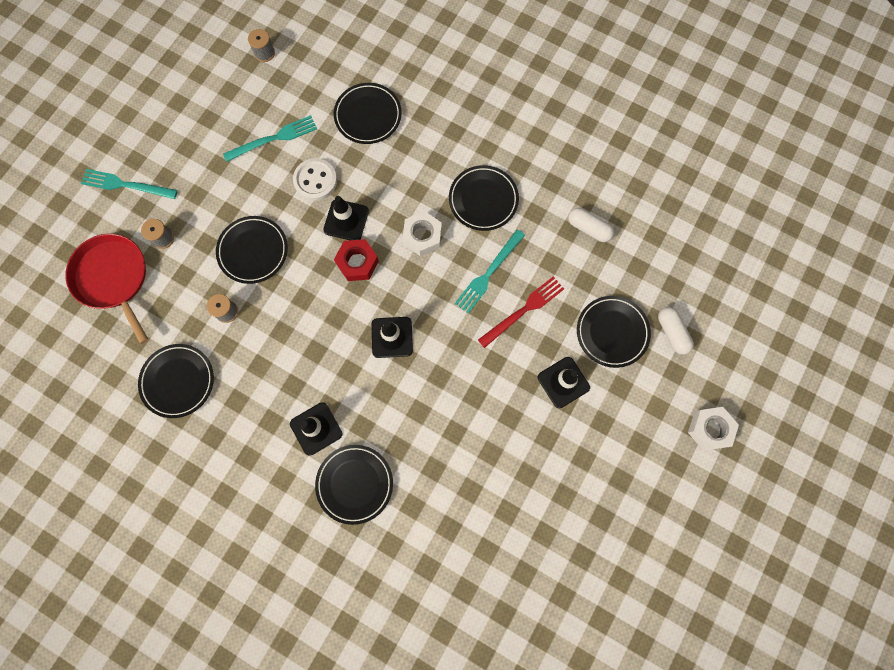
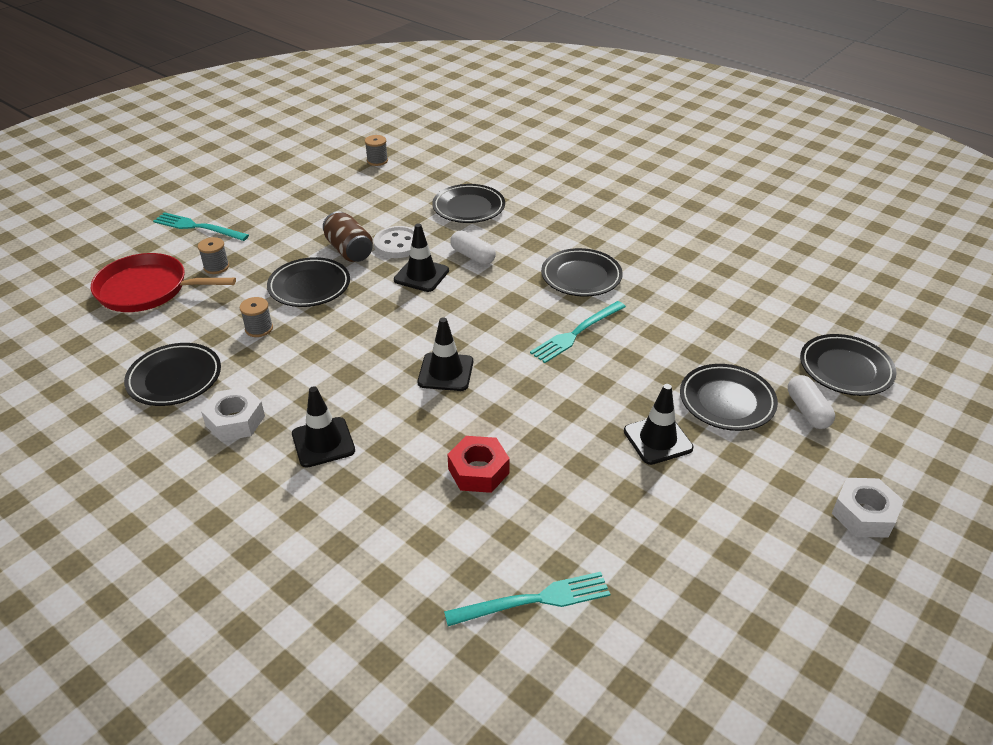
camera: 10 degrees right, 35 degrees down
(113, 278) = (147, 289): red pan -> red pan turned 60 degrees counterclockwise
(274, 139) = (364, 213): turquoise fork -> turquoise fork (534, 600)
(274, 196) = (349, 250): none -> brown can
(355, 484) = (354, 504): black plate -> black plate (845, 369)
(357, 262) = (423, 308): red nut -> red nut (478, 471)
(422, 236) = (504, 296): white nut -> white nut (235, 421)
(523, 310) = (614, 368): red fork -> none
(588, 228) = (703, 311): white capsule -> white capsule (473, 256)

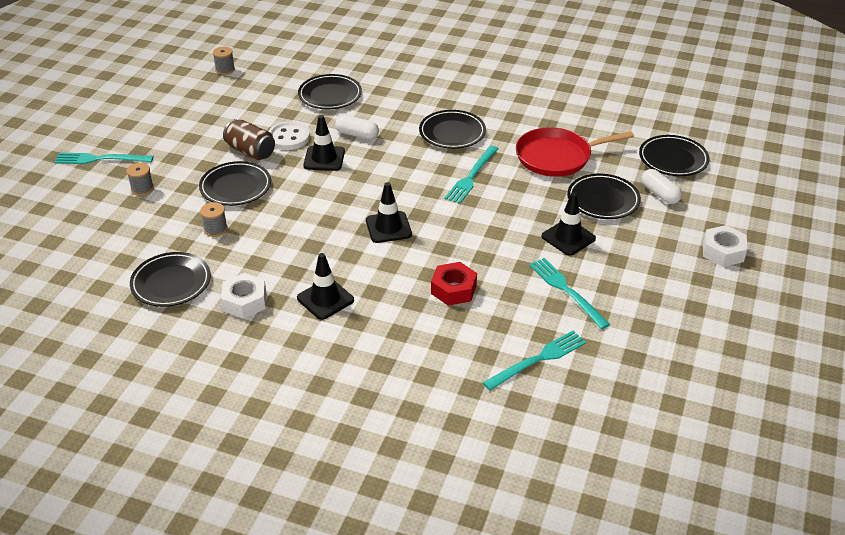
camera: 20 degrees left, 0 degrees up
(147, 289) = (93, 220): red pan -> red pan (557, 157)
(620, 512) = (566, 291): none -> turquoise fork

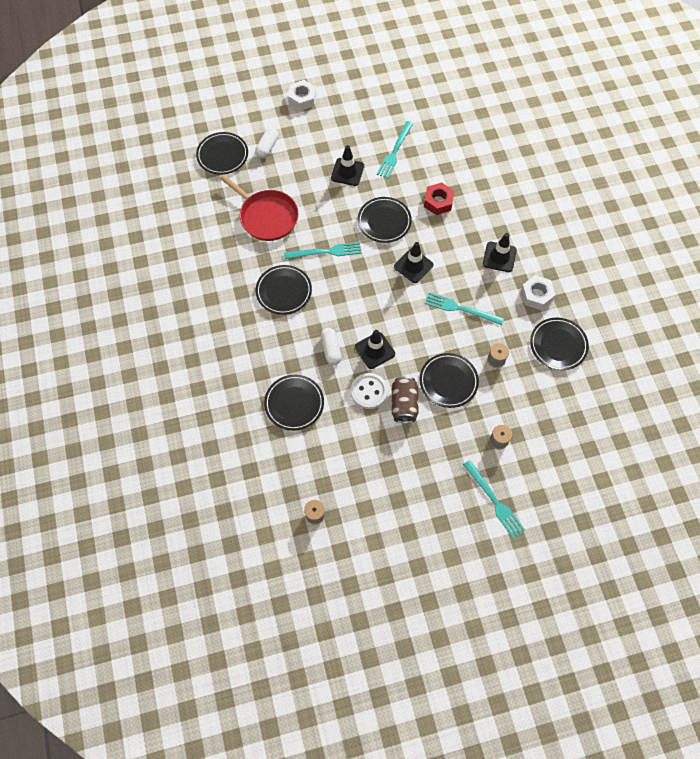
camera: 125 degrees left, 25 degrees up
(538, 360) = (457, 139): turquoise fork -> turquoise fork (461, 309)
(603, 200) = (296, 172): black plate -> black plate (384, 222)

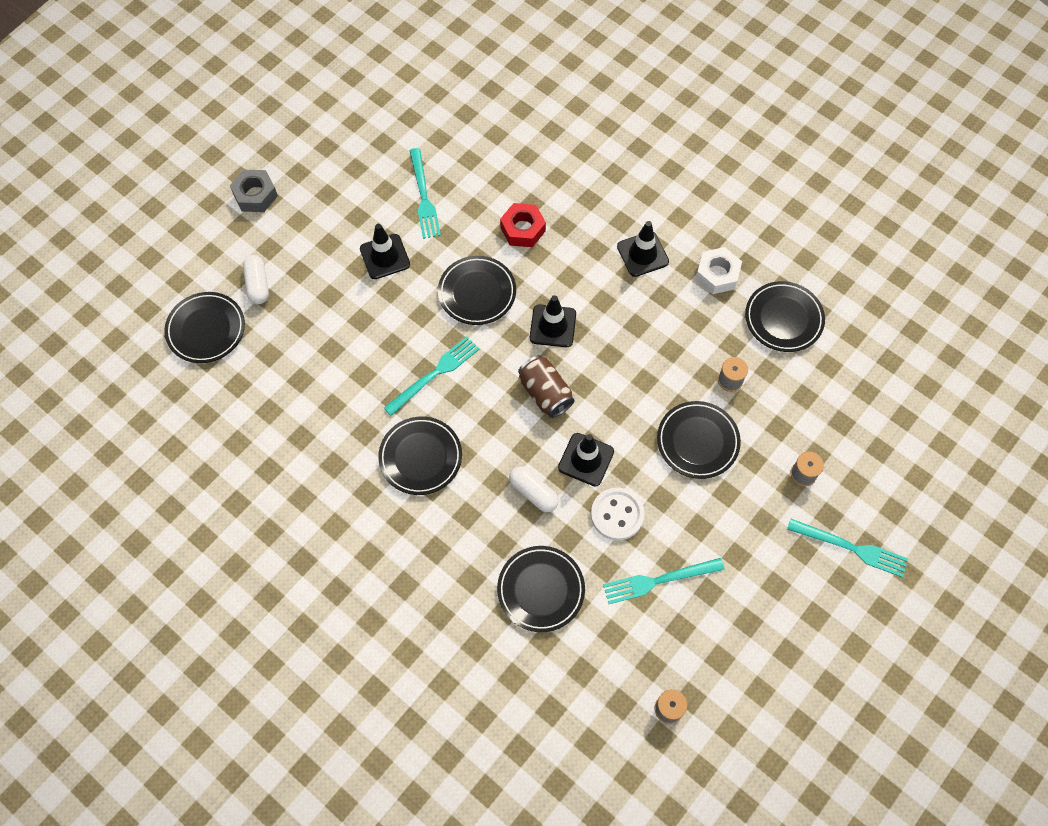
camera: 35 degrees left, 0 degrees up
(267, 216) = (326, 375): red pan -> none
(302, 99) = (255, 195): white nut -> grey nut
(404, 404) = (668, 502): brown can -> brown can (545, 393)
(461, 309) = (646, 344): turquoise fork -> turquoise fork (659, 580)

